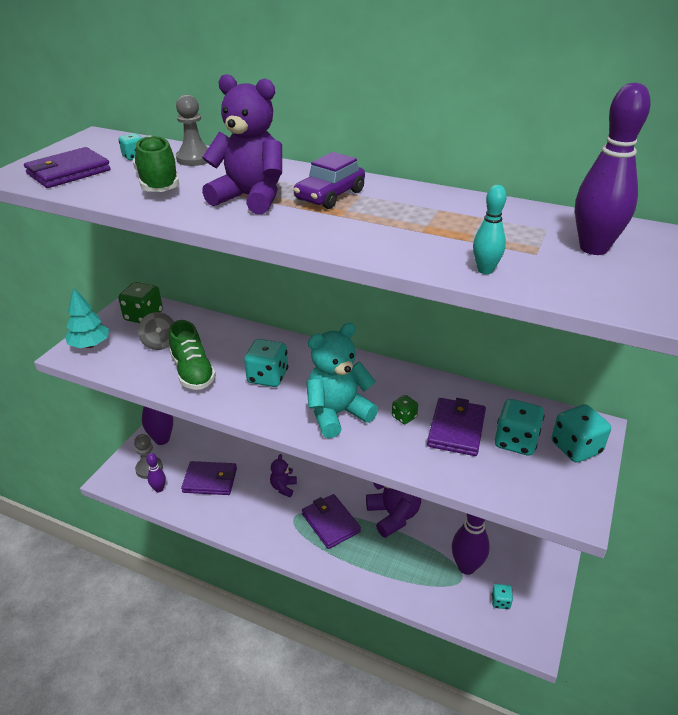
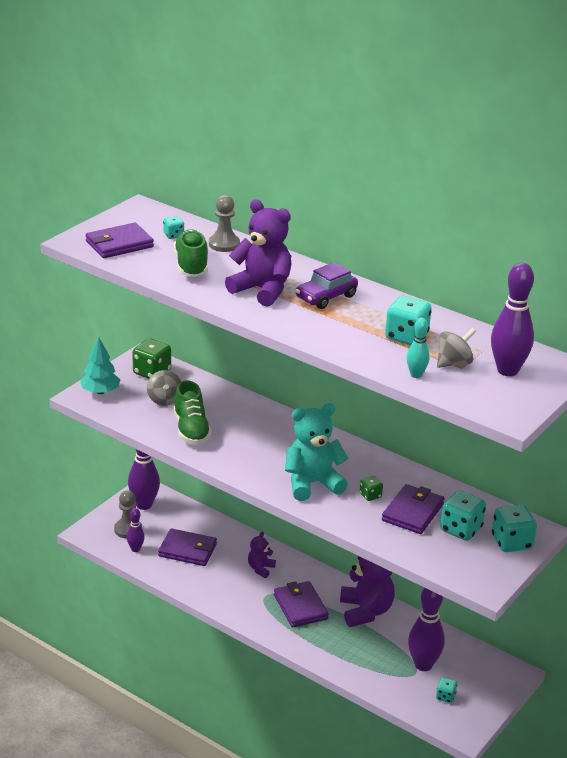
camera: 10 degrees right, 5 degrees down
(268, 377) = (258, 444): turquoise dice -> turquoise dice (406, 337)
(523, 248) = (454, 363): none -> grey spinning top

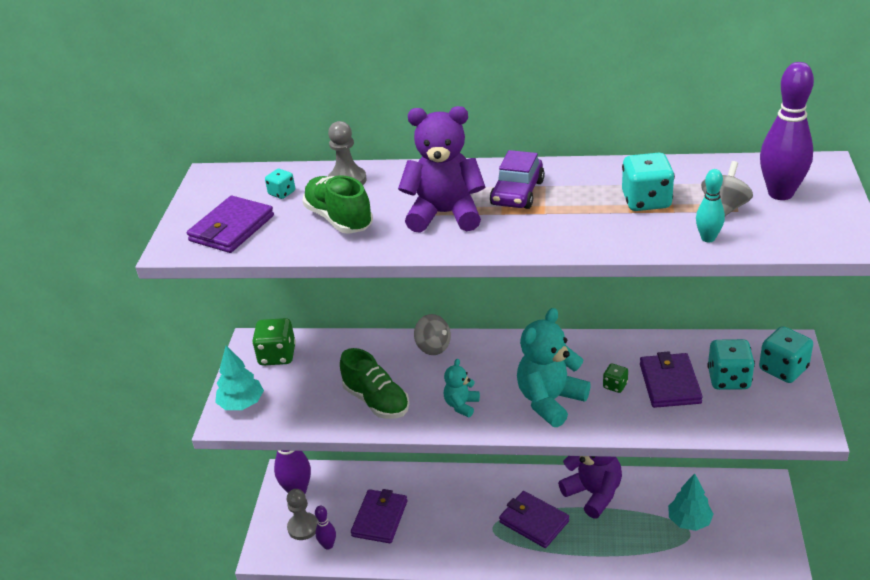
camera: 25 degrees left, 5 degrees up
(164, 400) = (318, 380): grey spinning top -> grey spinning top (433, 347)
(187, 550) = (380, 518): purple wallet -> purple wallet turned 60 degrees counterclockwise
(247, 458) = (461, 405): none -> turquoise teddy bear
(260, 569) = (464, 501): purple teddy bear -> none
(423, 665) = (689, 521): purple bowling pin -> turquoise tree
(445, 697) = (736, 543): turquoise dice -> none

